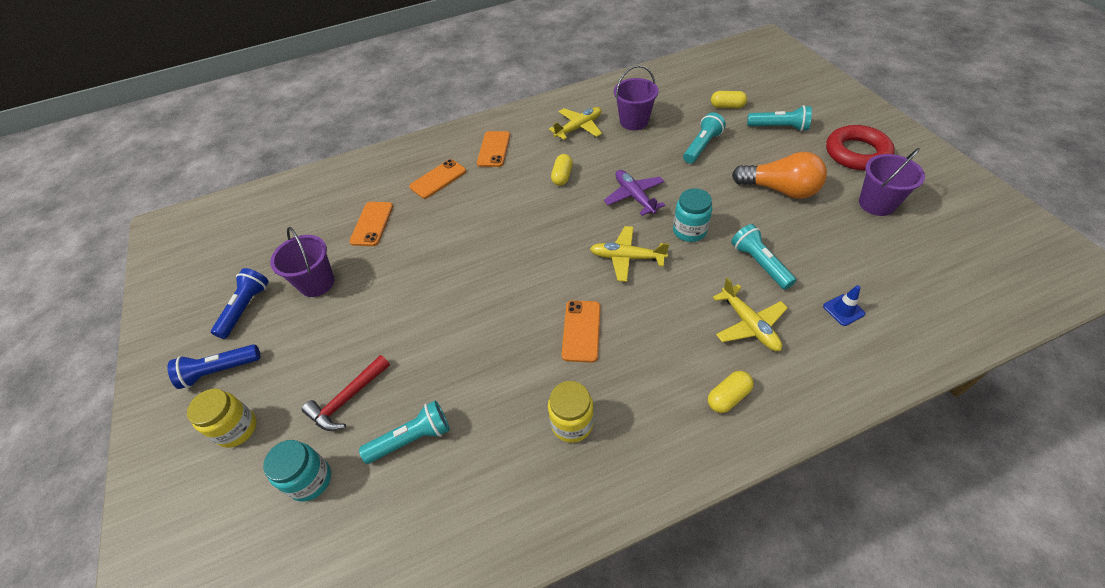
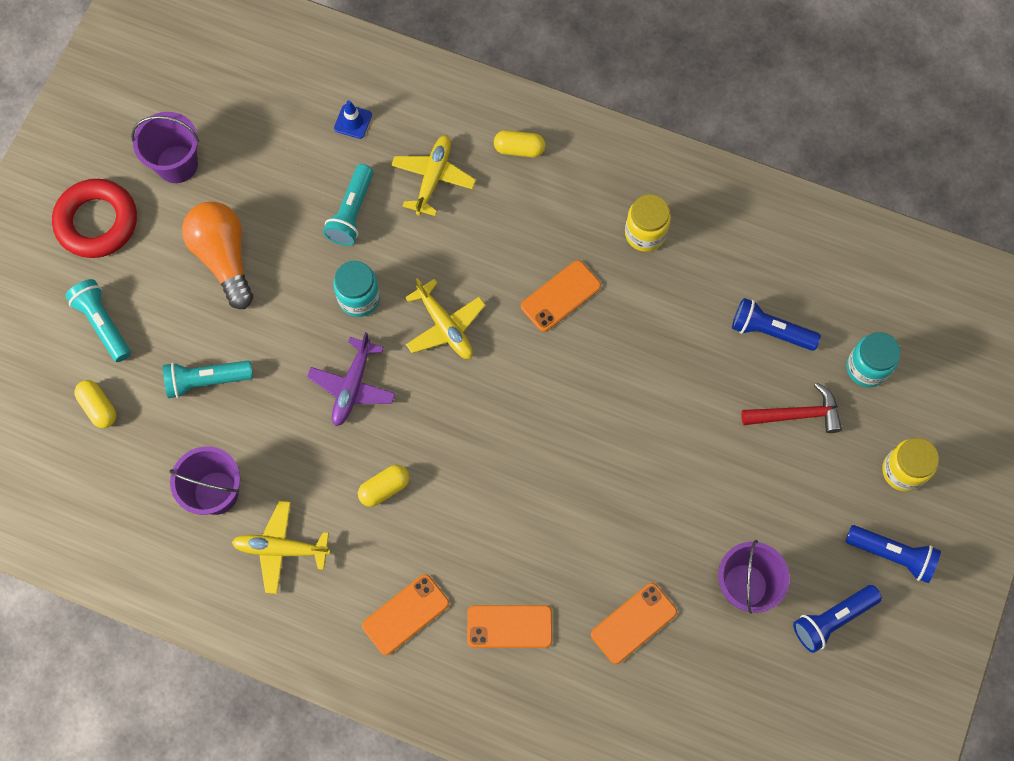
camera: 140 degrees left, 20 degrees up
(412, 439) = (770, 331): turquoise flashlight -> blue flashlight

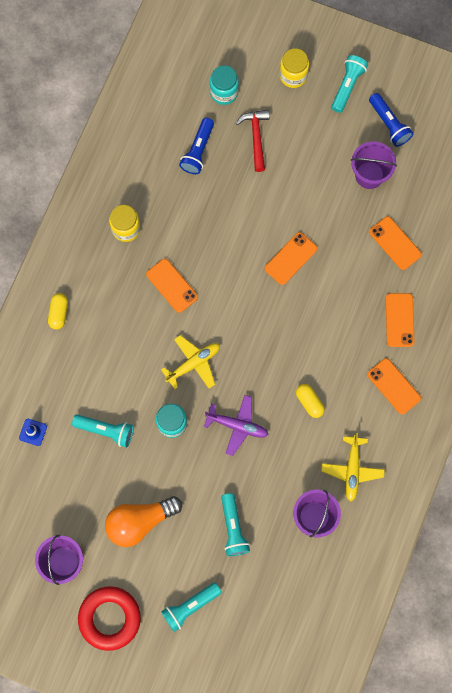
camera: 90 degrees left, 5 degrees up
(99, 407) = (253, 604): yellow capsule -> none
(433, 177) = (79, 373): yellow plane -> none
(605, 464) = (290, 258): none -> orange phone
(892, 555) = (347, 86): blue flashlight -> turquoise flashlight

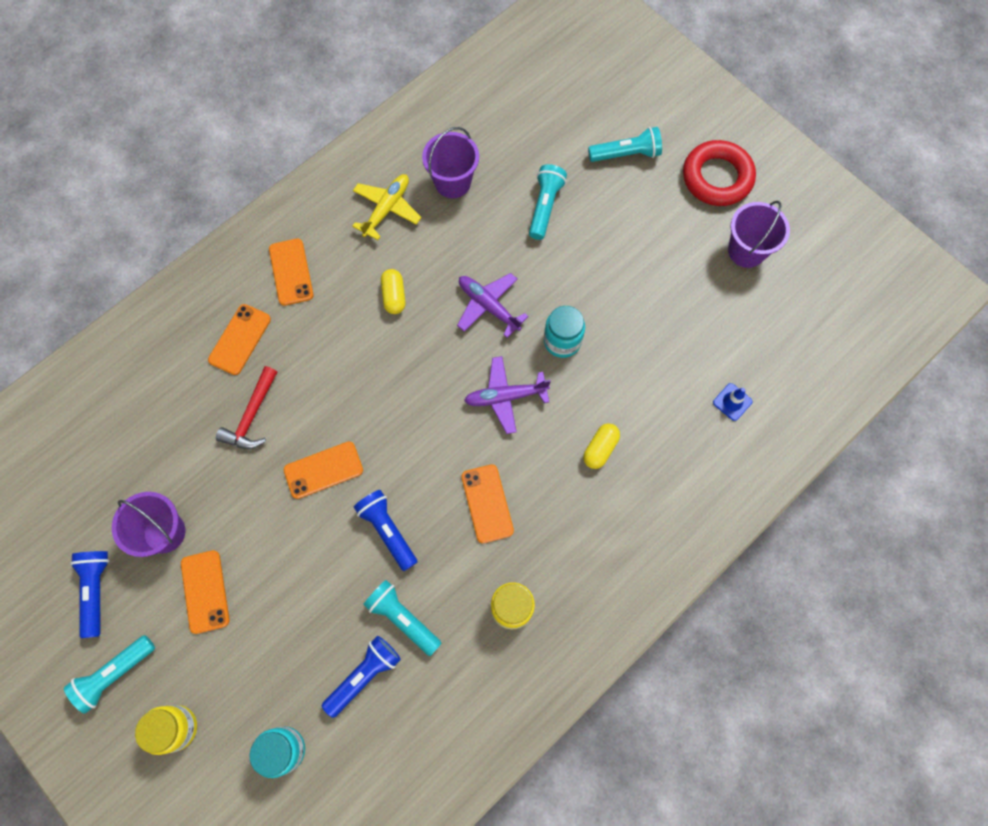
camera: 155 degrees left, 5 degrees down
(59, 313) = (646, 533): yellow capsule -> yellow capsule (600, 449)
(106, 431) = (643, 366): turquoise flashlight -> turquoise flashlight (403, 618)
(140, 521) = (645, 255): orange light bulb -> none
(193, 363) = (505, 397): yellow plane -> purple plane
(228, 240) = (388, 530): none -> blue flashlight
(256, 137) = (277, 657): red hammer -> red hammer (251, 416)
(395, 243) = (188, 431): orange phone -> orange phone (205, 591)

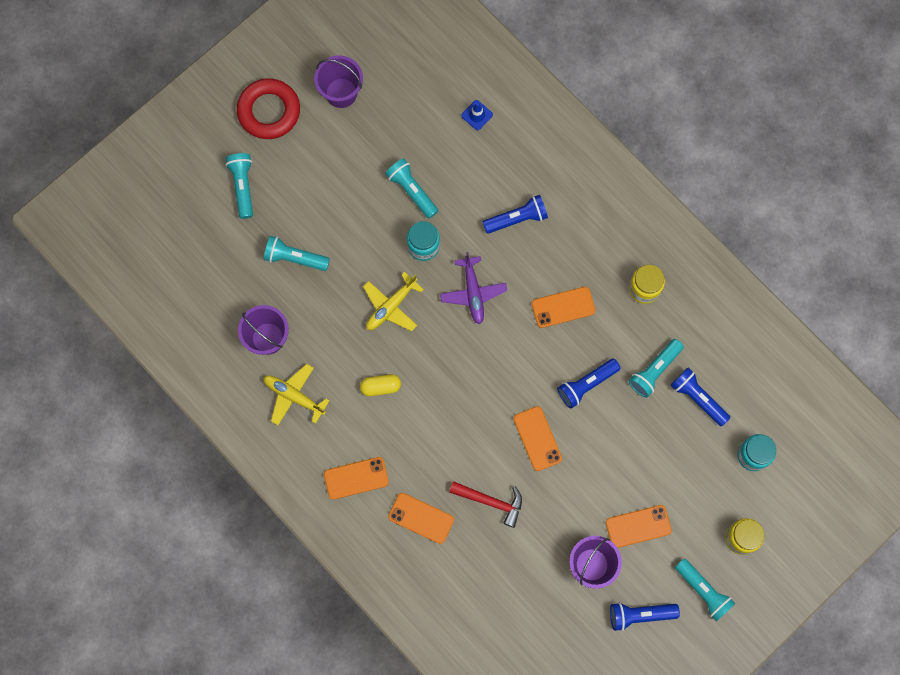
camera: 90 degrees left, 5 degrees up
(488, 306) = (391, 306): purple plane -> yellow plane
(600, 449) = (517, 219): yellow capsule -> blue flashlight
(630, 328) = (412, 190): none -> turquoise flashlight

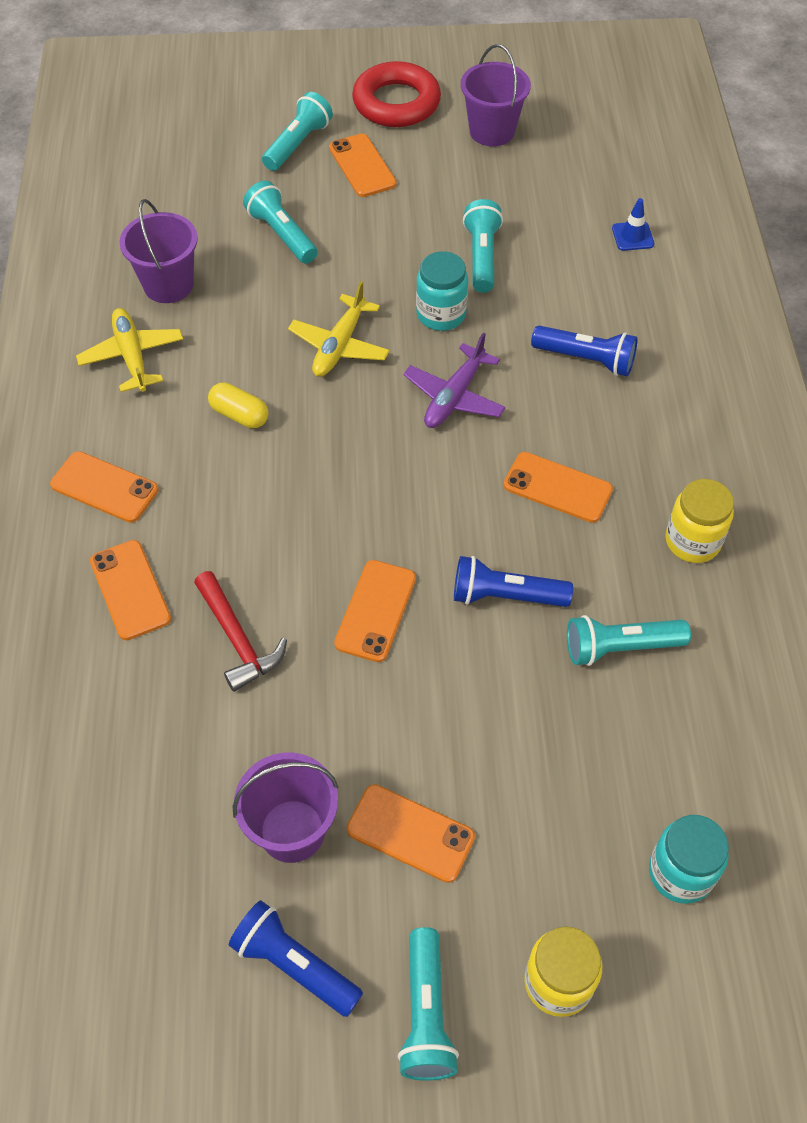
camera: 40 degrees right, 20 degrees down
(293, 175) = (362, 166): none -> orange phone
(391, 306) = (339, 346): yellow plane -> yellow plane turned 60 degrees counterclockwise
(698, 398) = (656, 729): blue flashlight -> none

